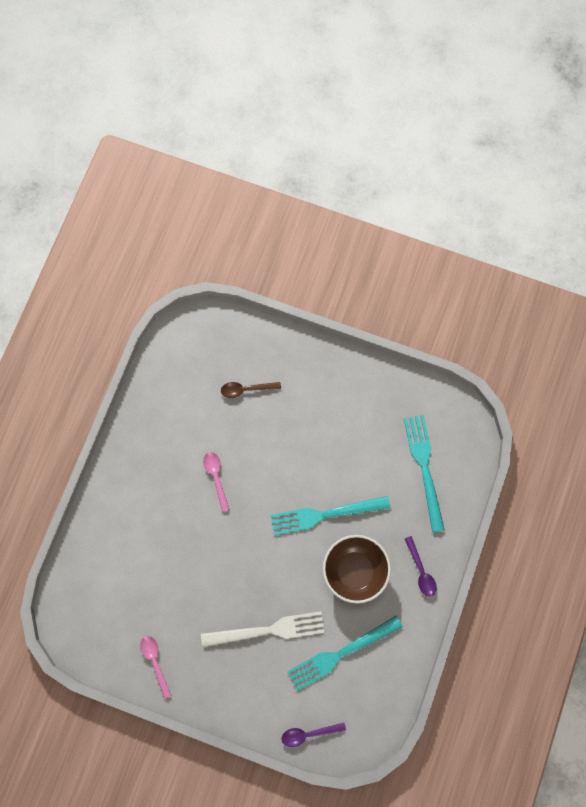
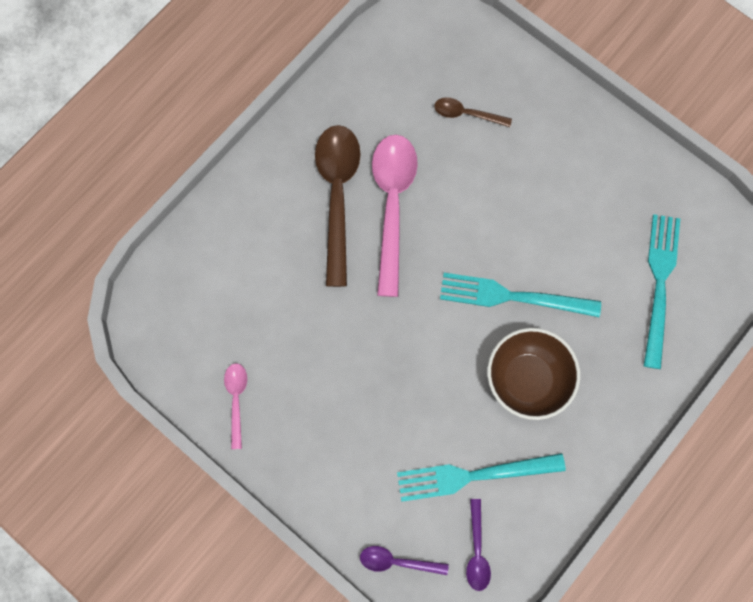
camera: 20 degrees right, 0 degrees up
(173, 484) = (337, 195): none -> brown spoon
(216, 477) = (392, 204): pink spoon -> pink spoon, size x2.06
(269, 630) = (392, 412): white fork -> none
(421, 571) = (612, 409): purple spoon -> purple spoon (477, 551)

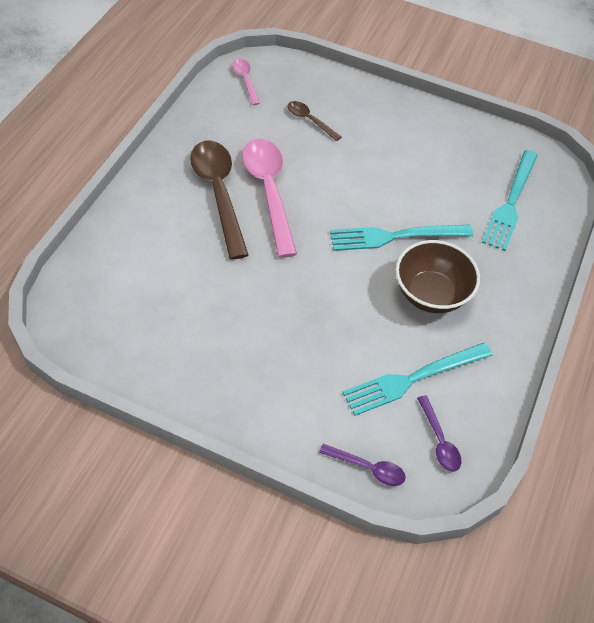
camera: 20 degrees left, 20 degrees down
(236, 399) = (171, 366): pink spoon -> pink spoon (245, 80)
(397, 561) = (368, 468): purple spoon -> purple spoon turned 150 degrees counterclockwise
(466, 114) = (309, 120): brown spoon -> brown spoon turned 45 degrees clockwise
(659, 282) = (510, 204): turquoise fork -> turquoise fork turned 150 degrees counterclockwise

